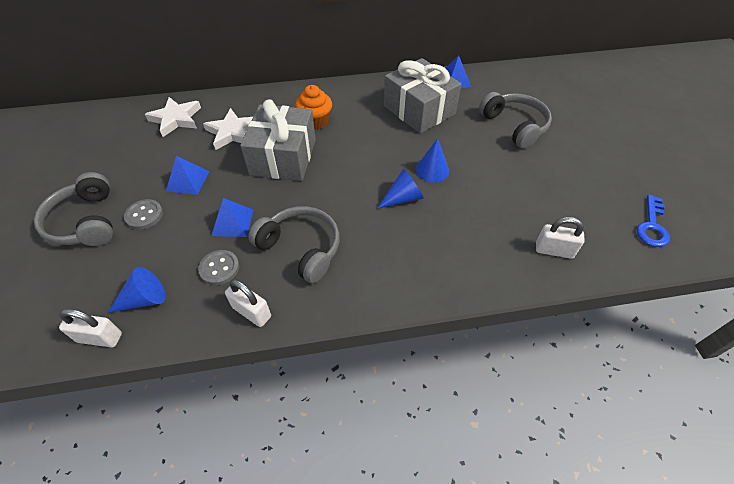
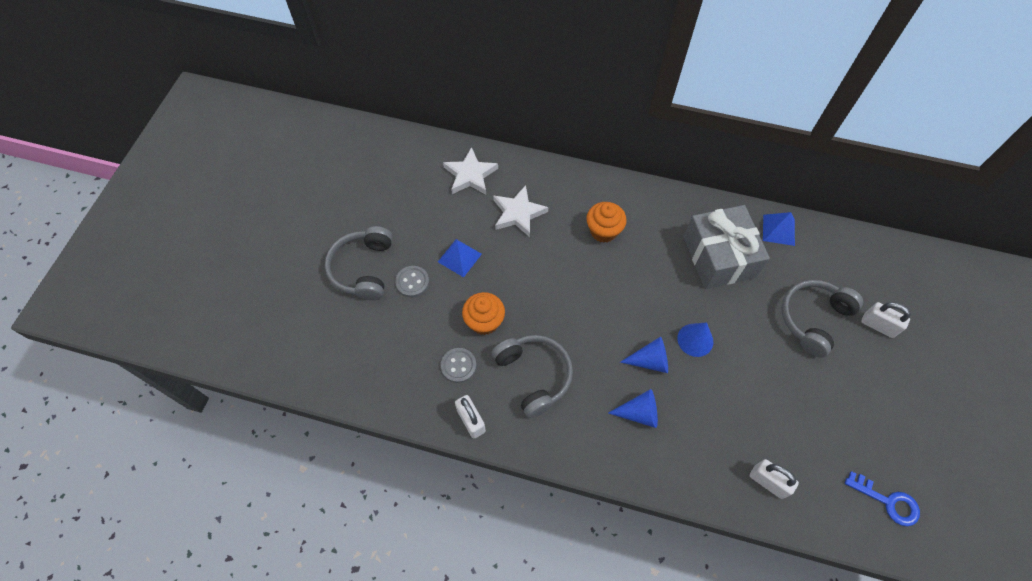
camera: 25 degrees right, 10 degrees up
(100, 338) = (350, 390): white padlock -> white padlock (878, 325)
(144, 299) = (391, 370): blue cone -> blue cone (639, 413)
(232, 222) = (484, 322): blue pyramid -> orange cupcake
(283, 157) = (555, 264): grey gift -> none
(514, 126) = (813, 319): grey headphones -> grey headphones turned 135 degrees counterclockwise
(652, 226) = (887, 501): blue key -> blue key turned 105 degrees counterclockwise

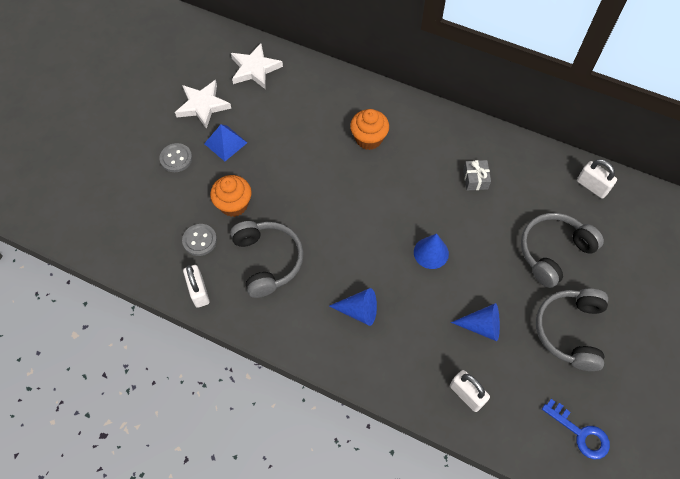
camera: 10 degrees right, 0 degrees up
(363, 269) = (134, 140): grey headphones -> grey headphones (570, 331)
(518, 213) = (291, 110): white star -> white star (203, 105)
(650, 361) = (382, 265): blue cone -> blue cone (481, 326)
(719, 257) = (475, 179): grey gift -> grey gift, size x0.40
(778, 230) = (542, 163): blue pyramid -> none
(878, 325) = (617, 268): white padlock -> white padlock (592, 186)

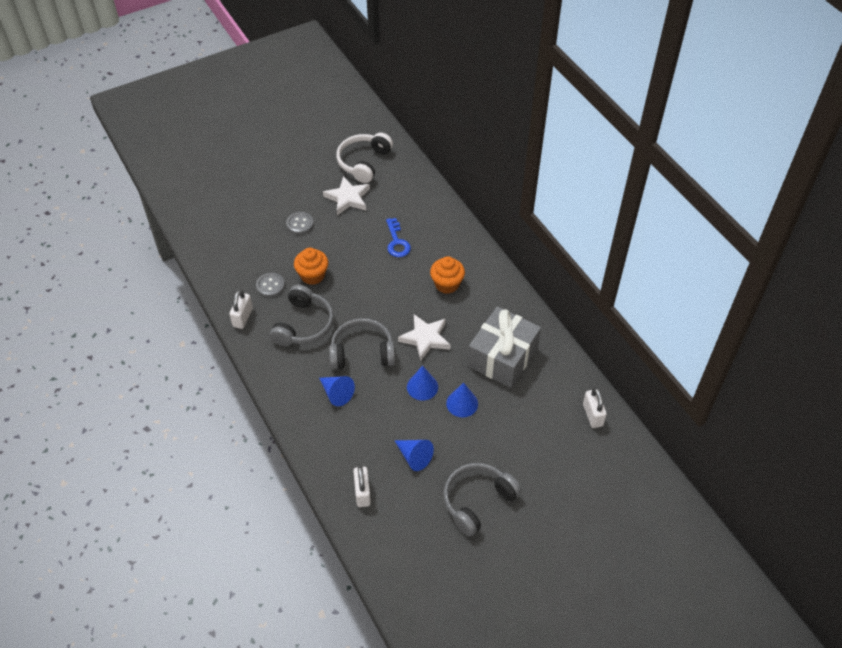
camera: 35 degrees right, 10 degrees down
(188, 61) = (364, 162): none -> white headphones
(225, 143) = (342, 232): blue pyramid -> none
(255, 69) = (406, 192): white star -> white star (425, 338)
(475, 179) = (502, 357): grey gift -> grey gift, size x2.49
(478, 246) = (462, 403): none -> blue cone
(553, 252) = (516, 441): grey headphones -> grey headphones (362, 352)
(580, 433) = (421, 570): blue key -> blue key (397, 242)

